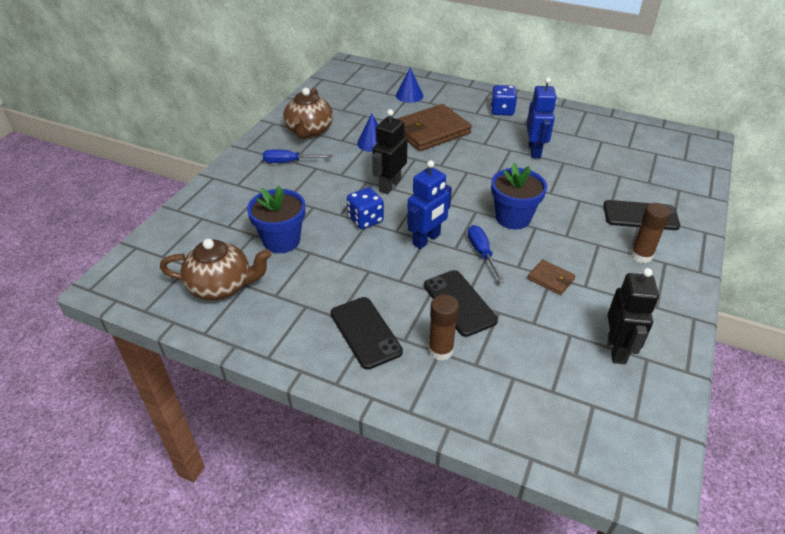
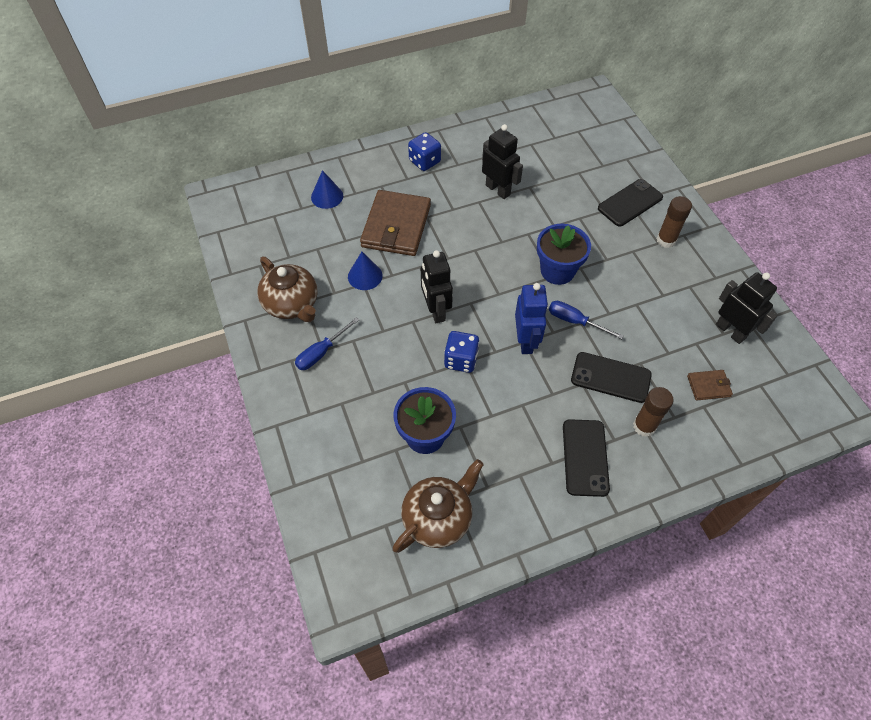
camera: 45 degrees left, 15 degrees up
(365, 332) = (585, 457): black phone -> black phone turned 75 degrees clockwise
(535, 151) = (498, 190): blue robot -> black robot
(551, 279) = (639, 307): brown wallet -> brown wallet (708, 386)

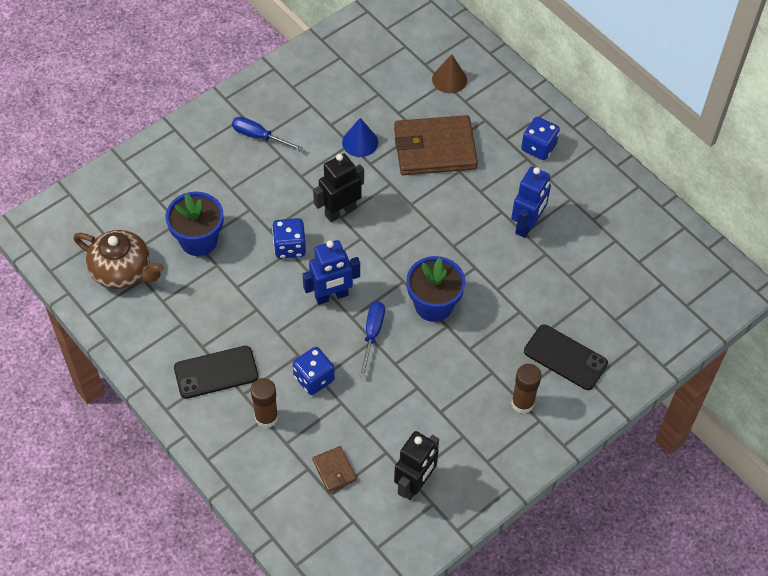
camera: 70 degrees right, 0 degrees up
(292, 304) = (304, 97): brown teapot -> none
(327, 196) = (449, 79): blue cone -> brown cone
(498, 190) = (527, 225): black robot -> blue robot
(610, 377) = (314, 378): black phone -> blue dice

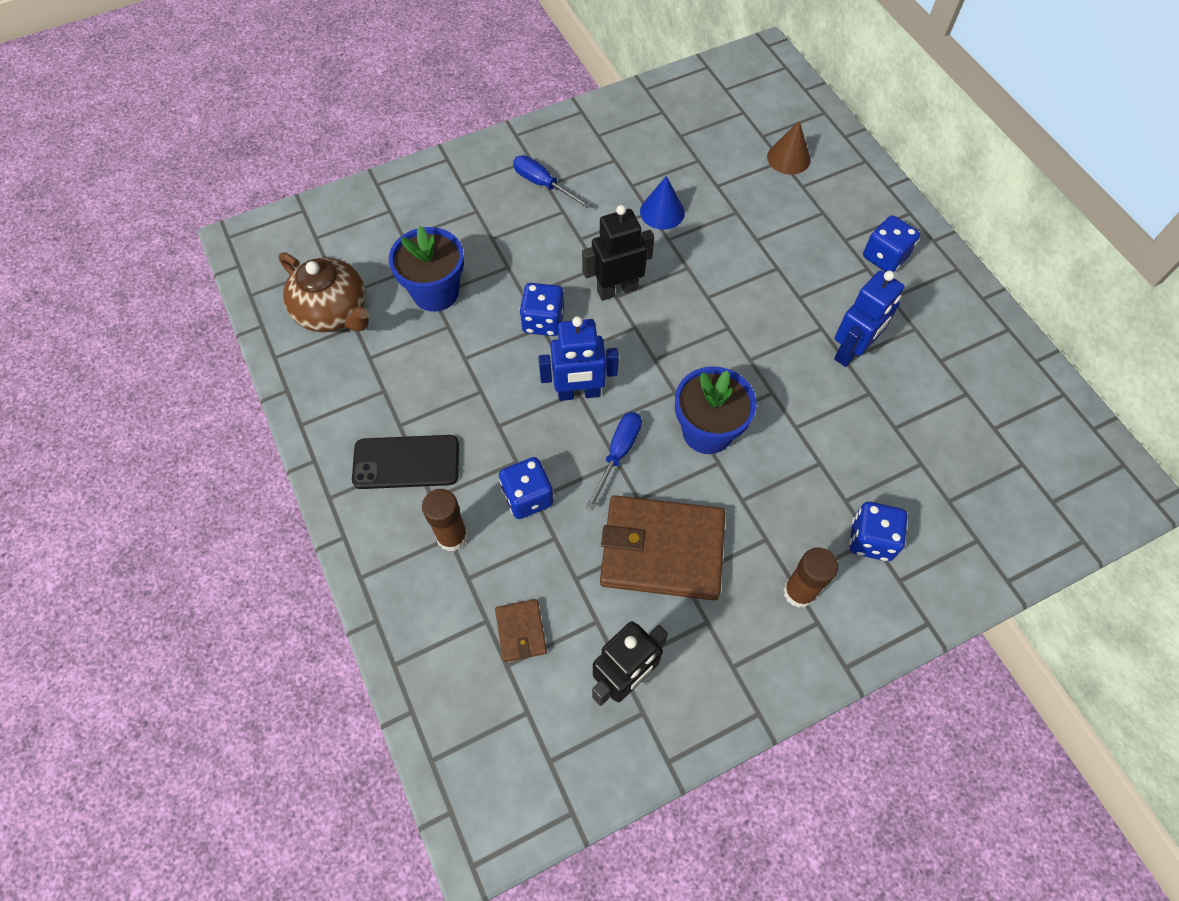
camera: 15 degrees right, 5 degrees up
(434, 149) = (752, 236): brown wallet -> brown wallet (662, 550)
(565, 357) = (871, 539): black phone -> blue dice

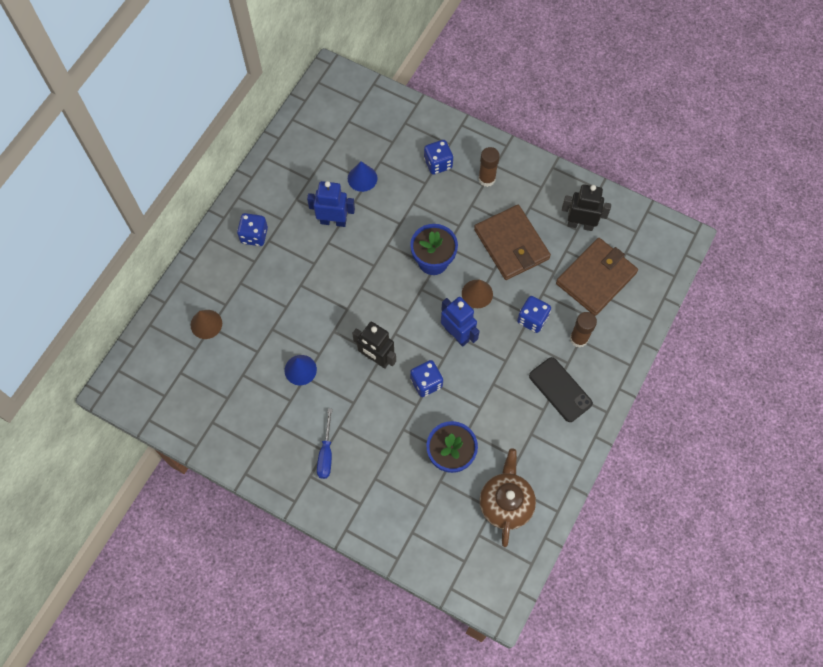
camera: 125 degrees left, 5 degrees up
(521, 631) = (596, 278): brown wallet -> brown wallet, size x2.20
(618, 453) = (477, 293): blue screwdriver -> brown cone
(904, 424) = (362, 178): none -> blue cone

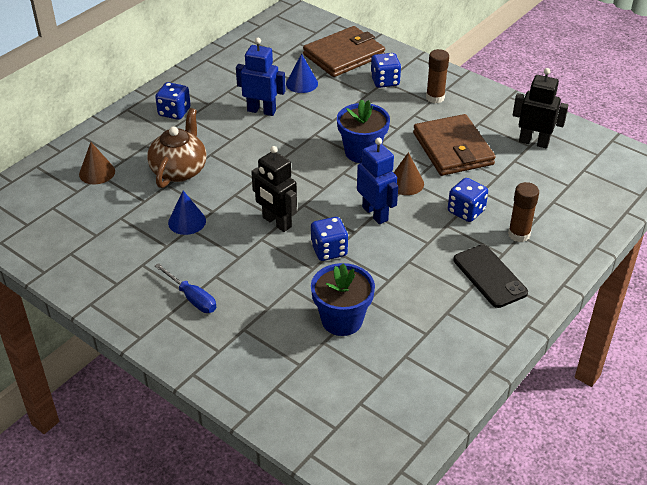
camera: 10 degrees right, 25 degrees down
(326, 453) = (192, 298): blue screwdriver -> blue screwdriver turned 60 degrees counterclockwise
(506, 503) = (402, 375): brown teapot -> brown teapot (179, 170)
(596, 278) = (546, 186): brown wallet -> brown wallet (344, 55)

